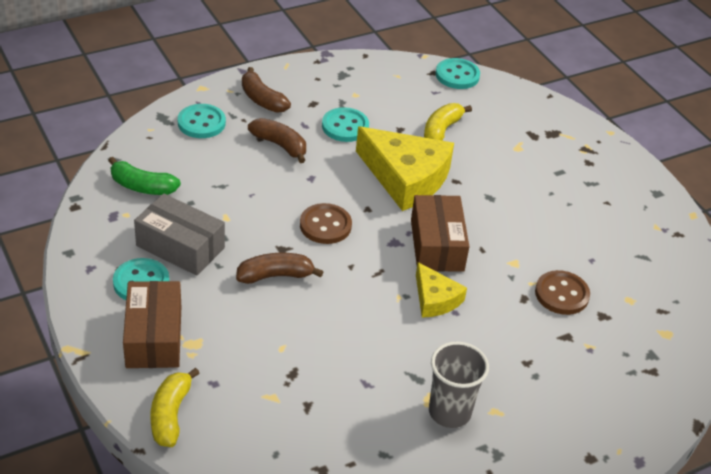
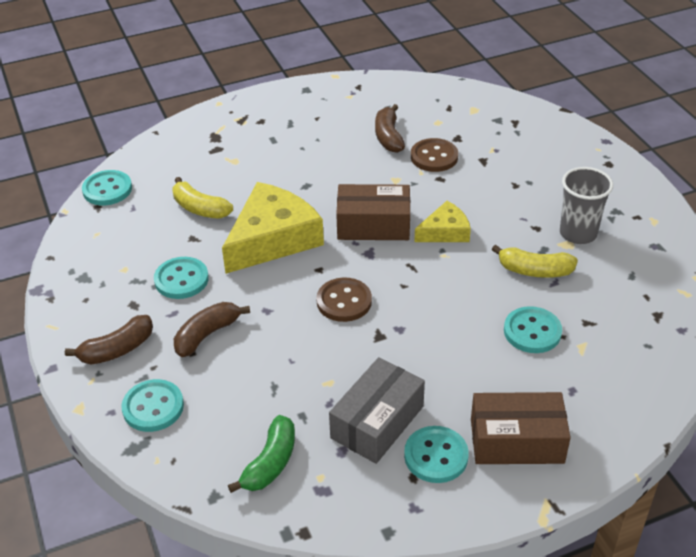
camera: 80 degrees left, 0 degrees up
(170, 415) = (619, 423): yellow banana -> yellow banana (534, 271)
(275, 275) = (420, 342): brown banana -> brown banana (388, 137)
(292, 358) = (532, 331): none -> turquoise button

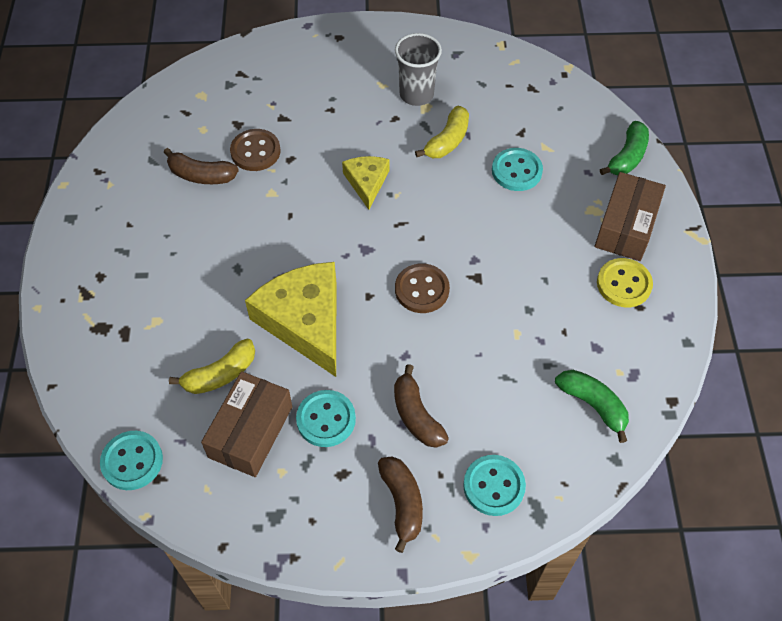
camera: 70 degrees left, 15 degrees up
(373, 225) = (328, 232): brown box -> brown box (250, 432)
(377, 422) = (575, 312): grey box -> none
(436, 456) = (624, 284): turquoise button -> yellow button
(619, 420) = (627, 157): none -> green banana

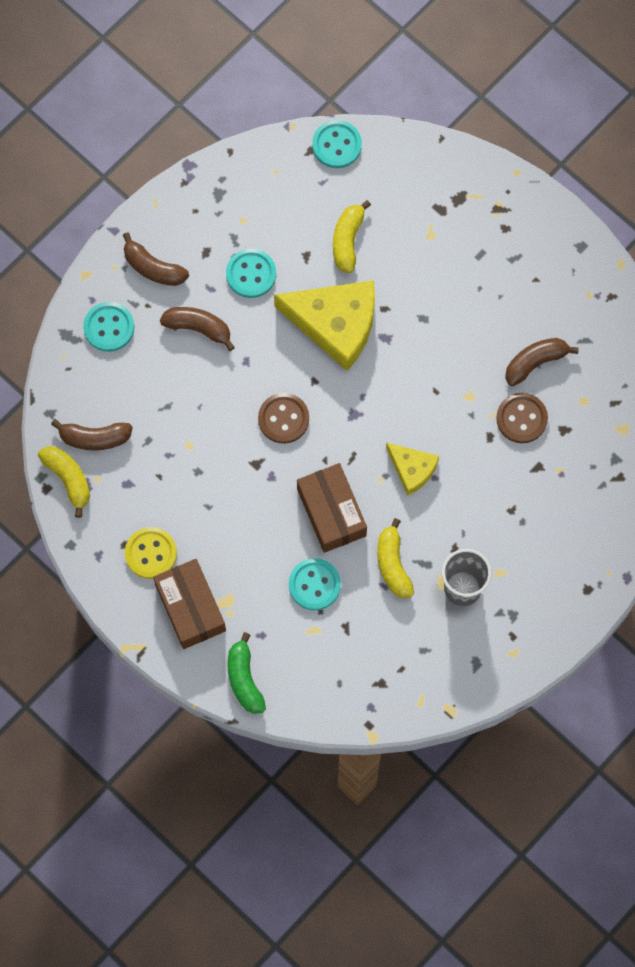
camera: 135 degrees right, 15 degrees up
(250, 432) = (288, 225): brown box -> brown box (331, 512)
(593, 405) = (94, 438): green banana -> brown banana
(646, 392) = (68, 479): none -> yellow banana

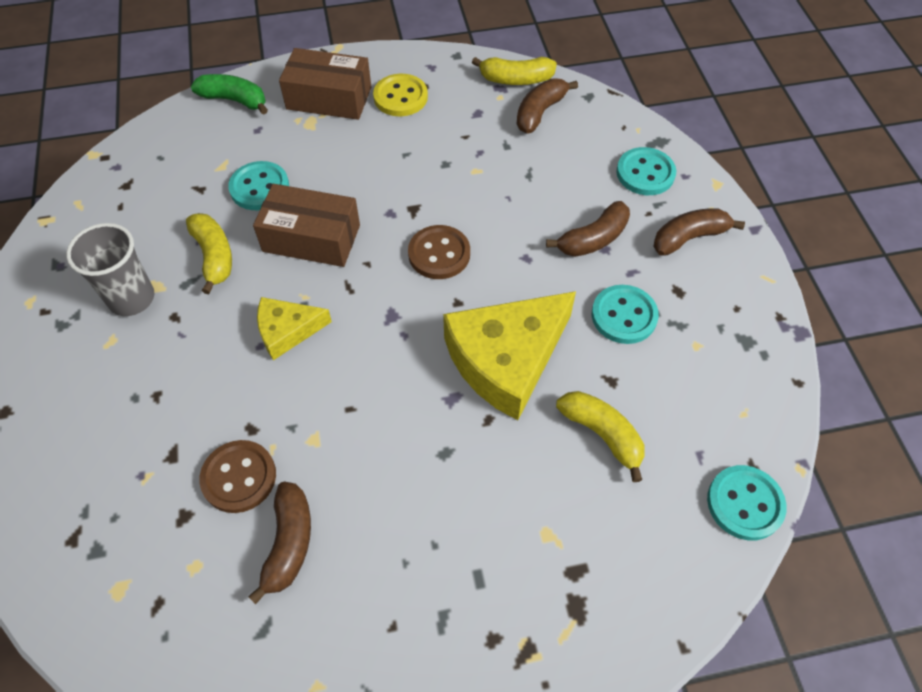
camera: 125 degrees right, 15 degrees down
(393, 564) = (214, 256): yellow banana -> yellow banana turned 45 degrees clockwise

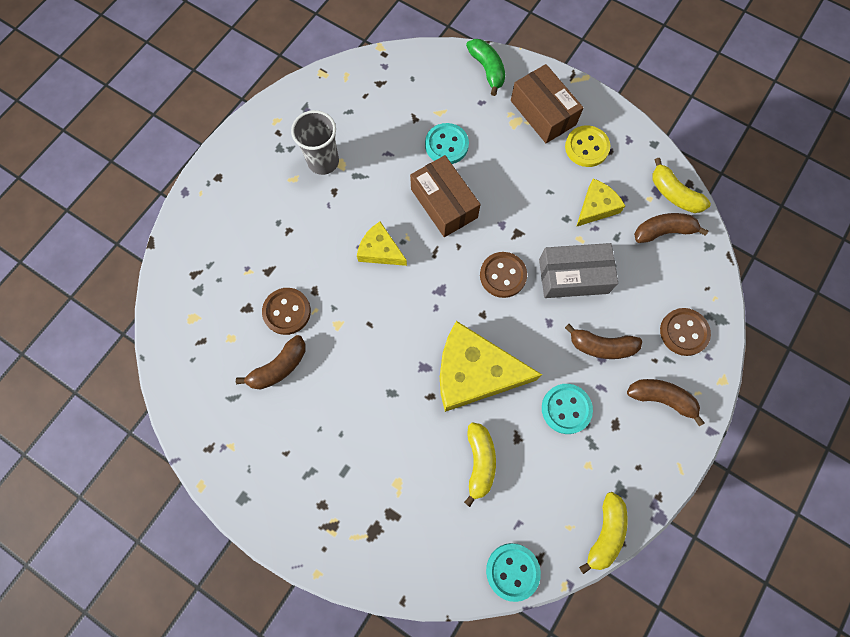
camera: 45 degrees right, 15 degrees up
(214, 256) = (384, 170): yellow banana -> yellow banana (605, 533)
(462, 135) = (596, 207): none -> yellow cheese
(504, 204) = (573, 276): none -> grey box
(645, 173) = (684, 332): turquoise button -> brown button

